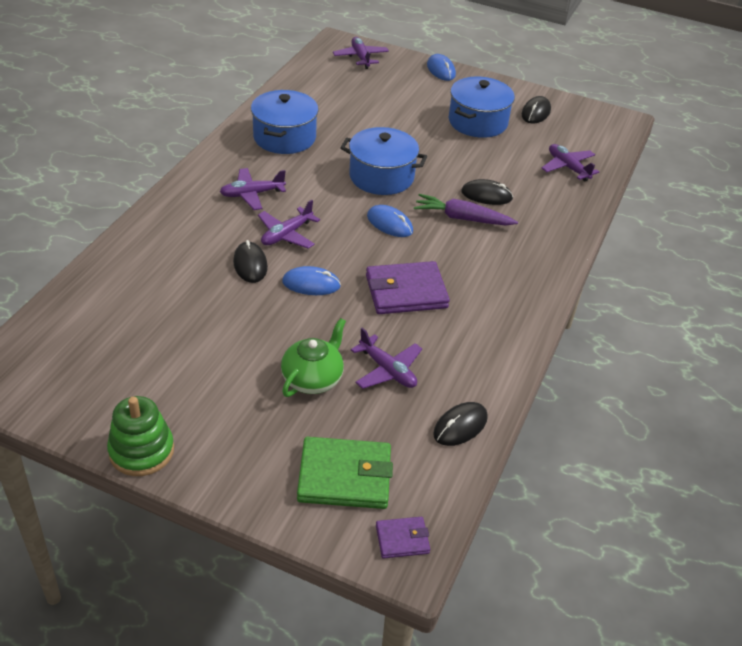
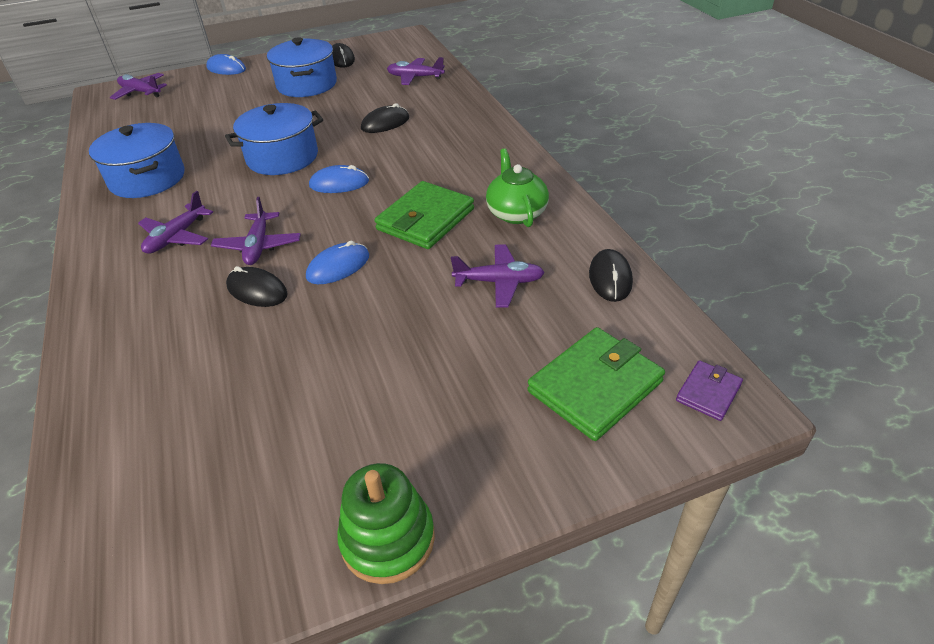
camera: 40 degrees left, 0 degrees up
(313, 379) = (451, 335): green teapot -> green teapot (516, 213)
(406, 292) = (425, 219): purple wallet -> green wallet
(462, 218) = (390, 147): purple carrot -> none

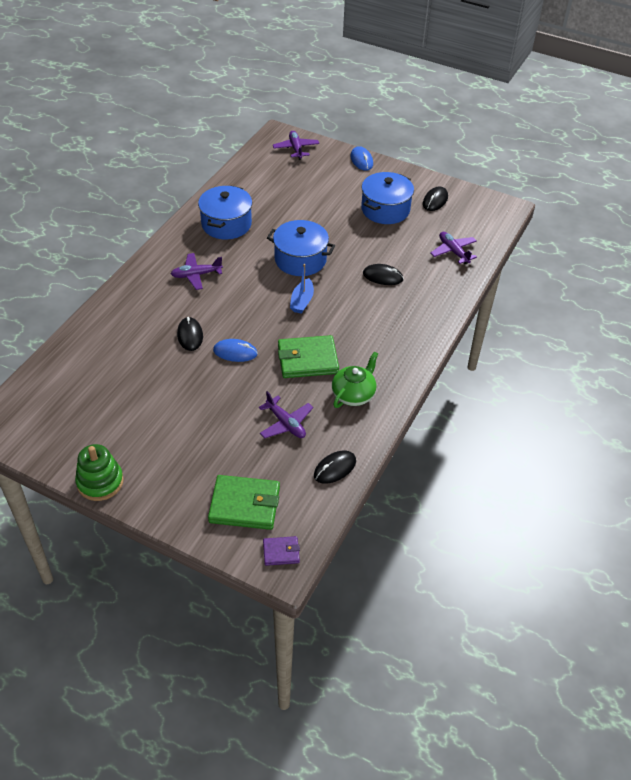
camera: 45 degrees right, 5 degrees up
(258, 246) = (220, 310): purple plane -> none
(339, 183) = (302, 301): blue mouse -> blue boat

